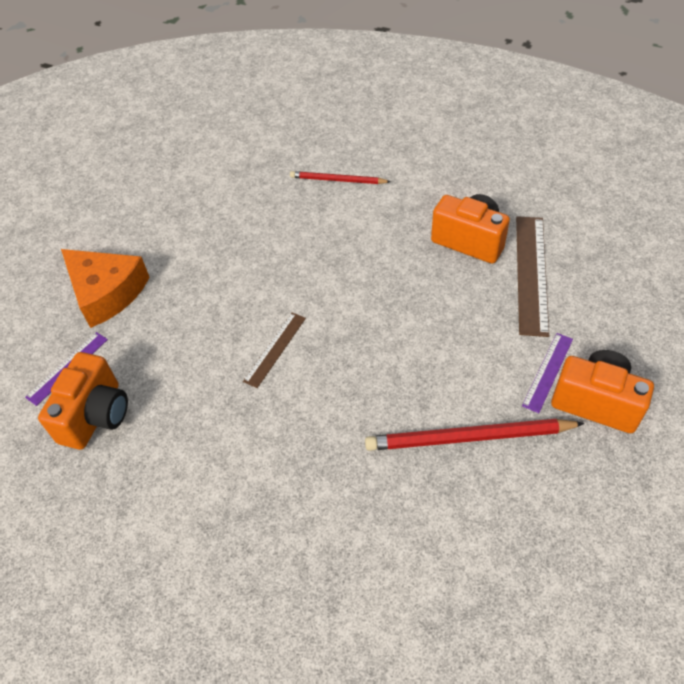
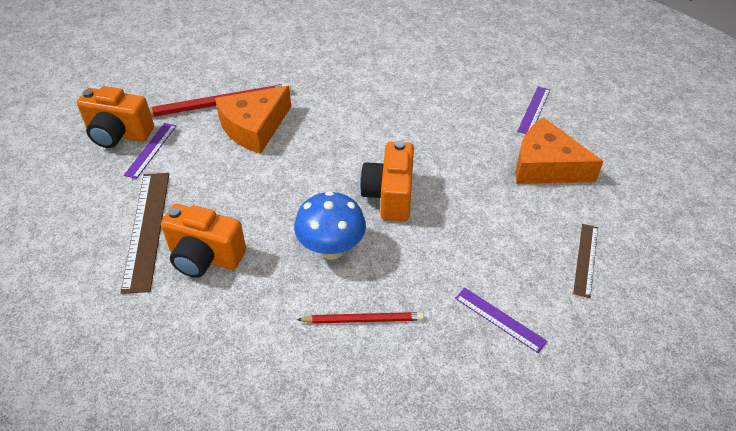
camera: 165 degrees right, 5 degrees down
(96, 416) = (489, 86): orange camera -> orange camera (389, 196)
(232, 170) = (500, 319): none -> purple ruler
(275, 349) = (375, 140): brown ruler -> brown ruler (586, 259)
(352, 235) = (331, 249): none -> blue mushroom
(419, 389) = (254, 127): none -> orange cheese

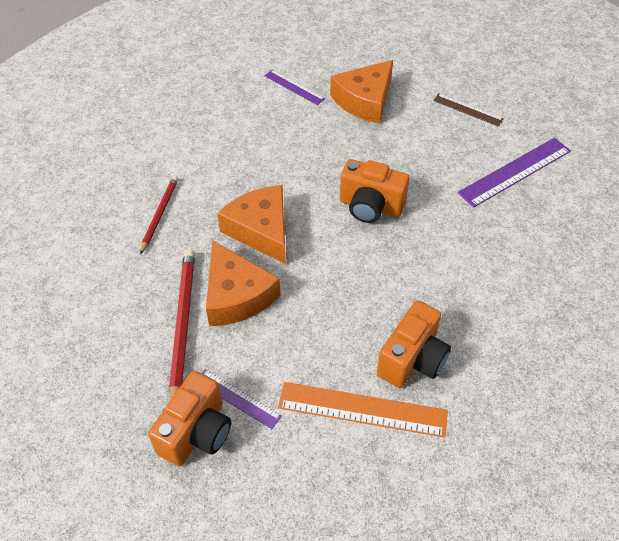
camera: 75 degrees left, 5 degrees up
(146, 229) = (362, 409): brown ruler -> orange ruler
(331, 249) = (423, 260): blue mushroom -> none
(332, 126) = (261, 230): none -> orange cheese
(363, 320) = (503, 253): red pencil -> red pencil (159, 214)
(500, 319) = (515, 172): purple ruler -> purple ruler, size x1.74

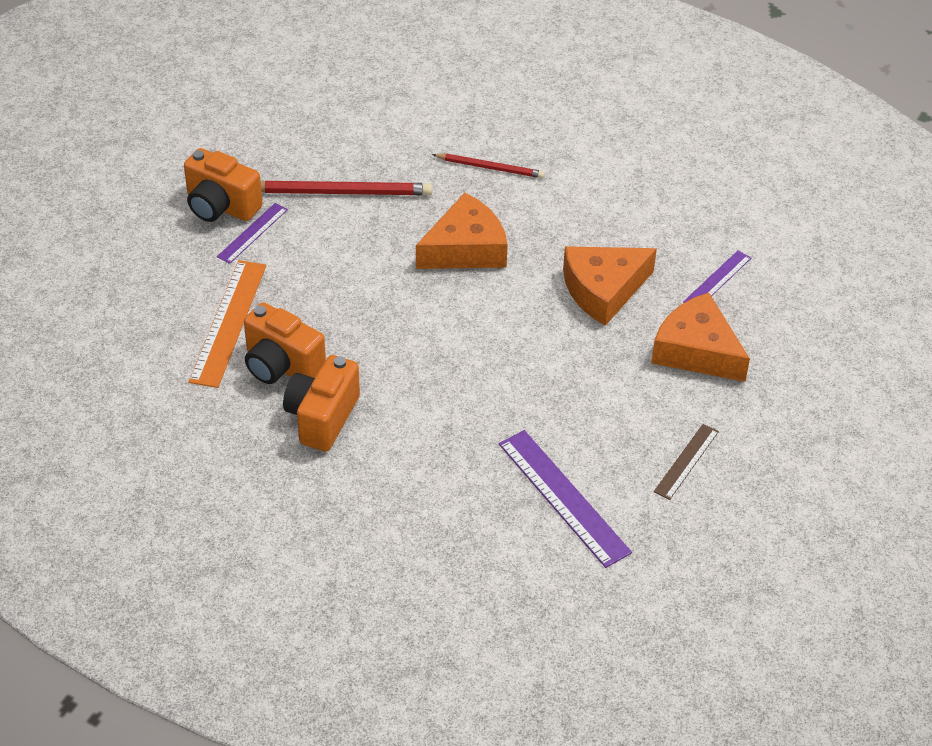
camera: 90 degrees right, 5 degrees down
(236, 295) = (375, 230): orange cheese -> orange cheese (603, 290)
(370, 207) = (500, 345): orange camera -> orange camera (322, 418)

